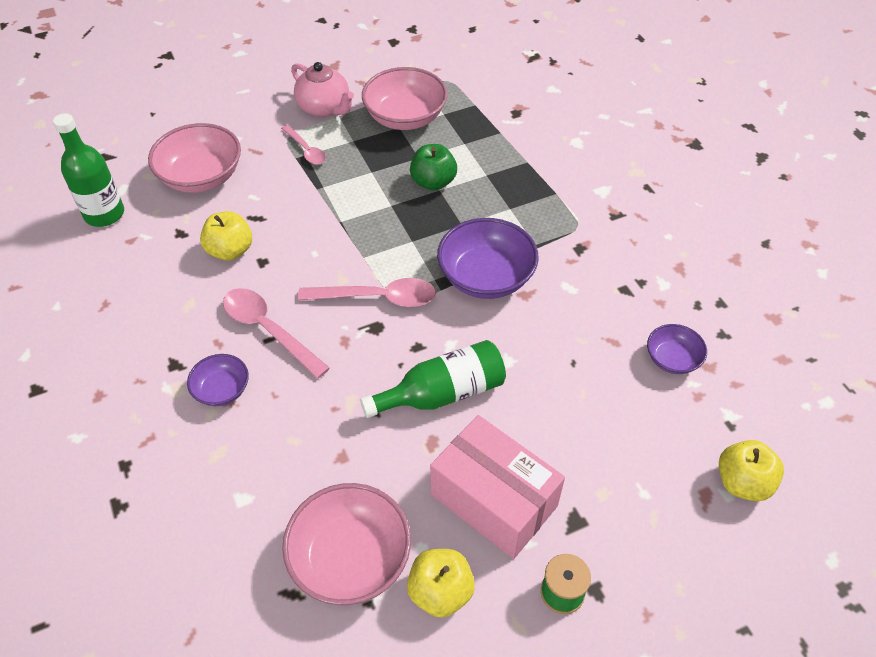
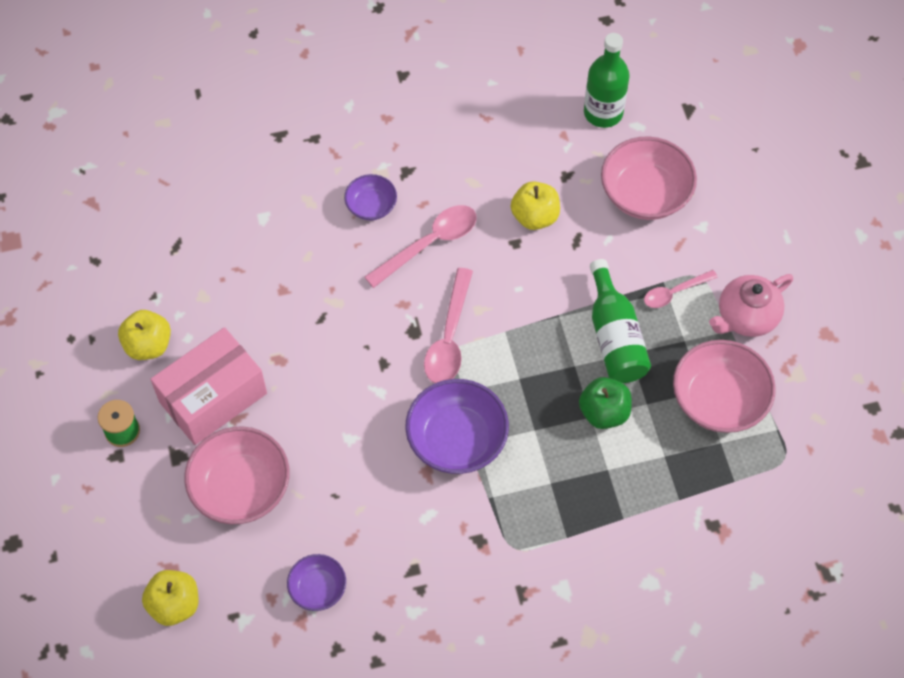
camera: 100 degrees right, 10 degrees up
(350, 558) = (192, 287): pink bowl -> pink bowl (241, 488)
(442, 393) = (327, 376): green bottle -> green bottle (614, 336)

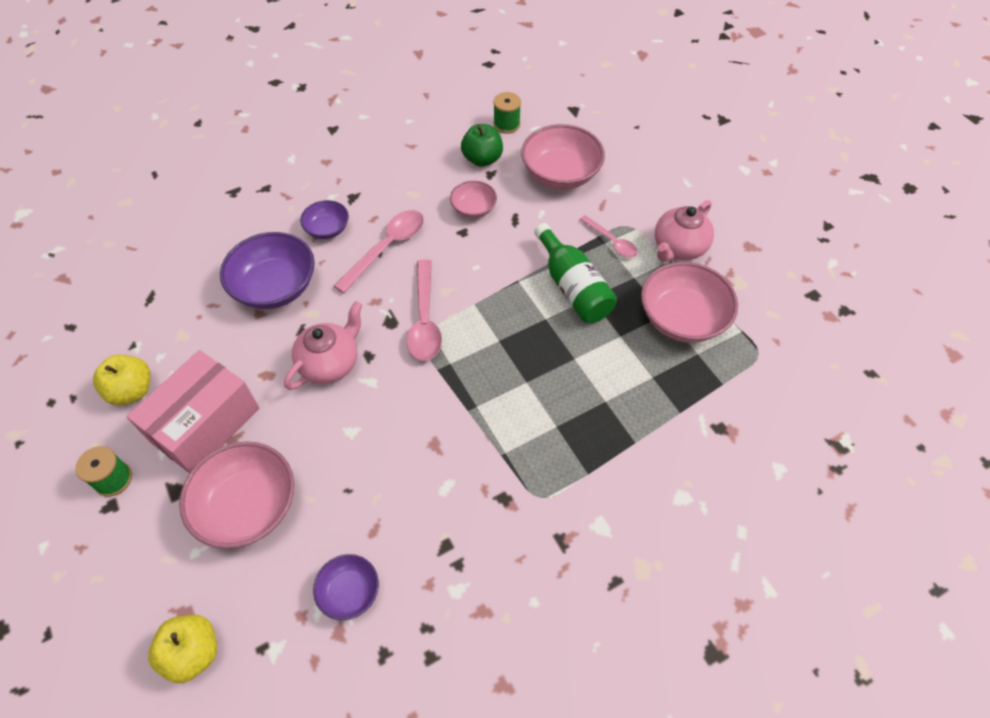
camera: 15 degrees left, 5 degrees down
(344, 362) = (330, 363): none -> pink teapot
(457, 439) = (455, 407): purple bowl -> purple bowl (275, 287)
(535, 217) = (473, 209): yellow apple -> pink bowl
(603, 113) = (506, 124): green bottle -> green spool
(604, 412) = (585, 352): green apple -> green apple (482, 159)
(674, 292) = (611, 242): pink spoon -> pink spoon turned 90 degrees counterclockwise

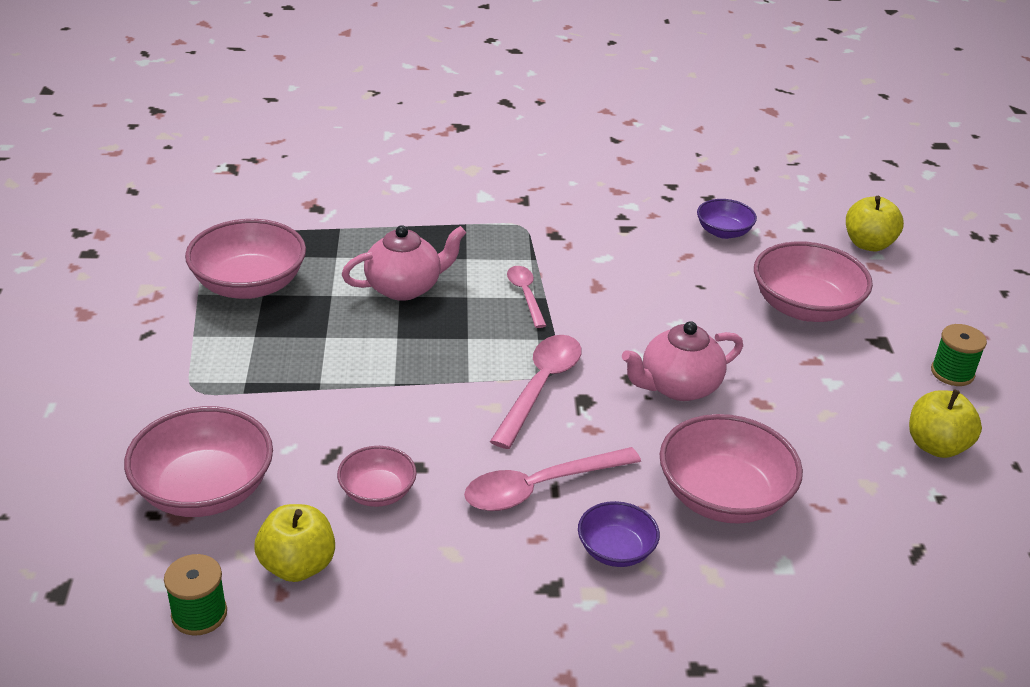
camera: 155 degrees left, 20 degrees down
(205, 424) = (844, 383): pink box -> none
(275, 287) = (723, 497): purple bowl -> pink bowl
(482, 159) = (297, 566): green apple -> yellow apple
(573, 287) = (335, 353): green bottle -> none
(611, 242) = (236, 380): pink spoon -> pink spoon (525, 295)
(678, 248) = (165, 343): pink teapot -> pink teapot (404, 287)

